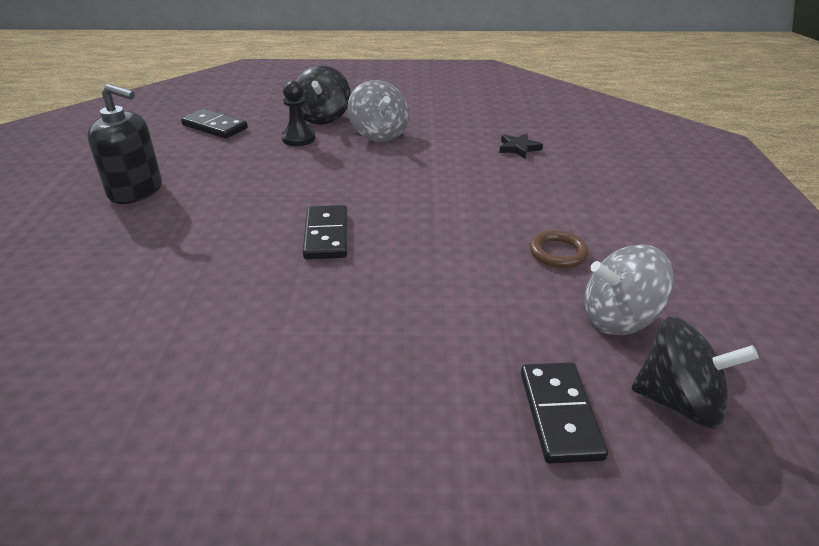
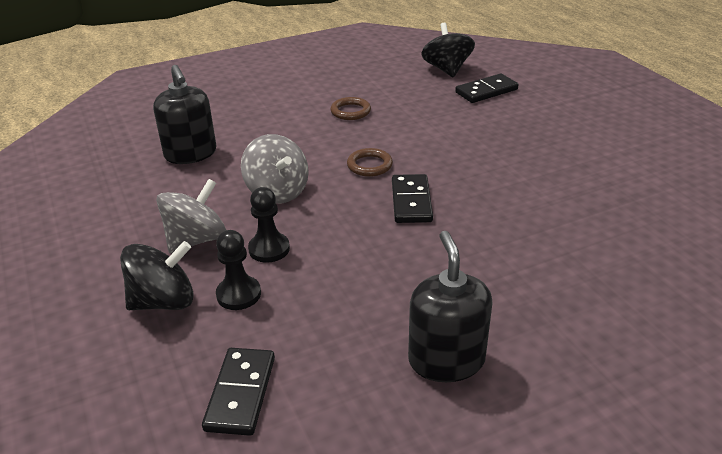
camera: 115 degrees left, 0 degrees up
(326, 235) = (411, 201): black domino -> black domino turned 60 degrees counterclockwise
(335, 156) = (269, 249): none -> black pawn
(416, 231) = (369, 165): none -> brown ring
(518, 148) = (190, 154): black star -> black soap dispenser
(619, 319) = (400, 87): grey spinning top -> grey spinning top (277, 192)

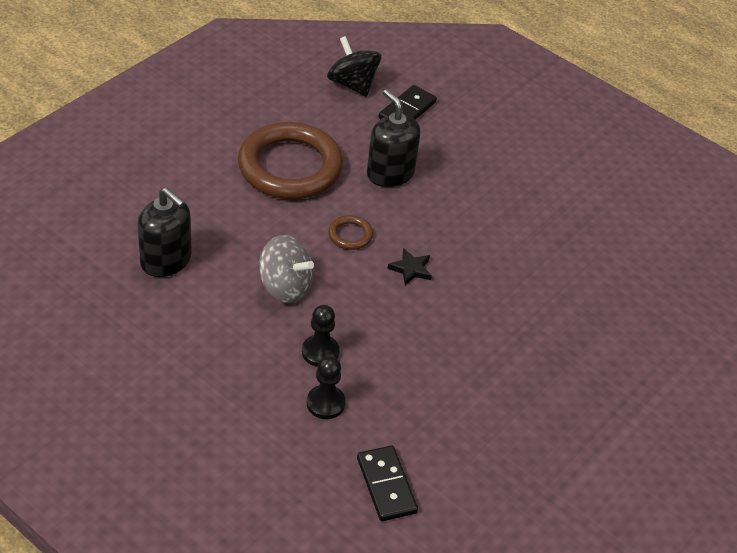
camera: 30 degrees left, 10 degrees up
(163, 301) = (268, 427): black spinning top -> none
(196, 240) = (249, 359): grey spinning top -> none
(350, 111) = (290, 167): brown ring -> brown ring, size x2.43
(411, 201) = (411, 269): black domino -> black star
(446, 360) = (515, 414): black soap dispenser -> black soap dispenser (390, 173)

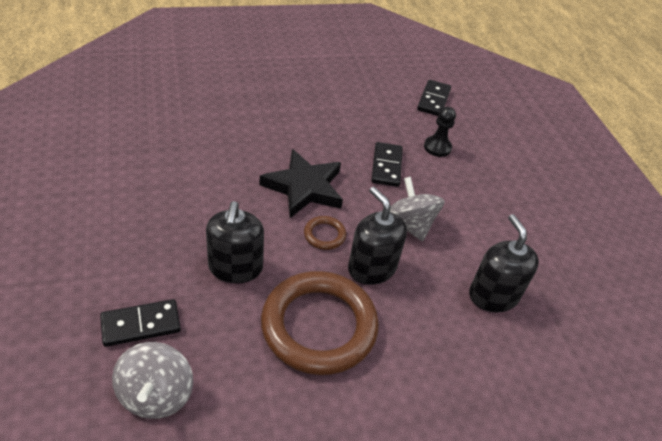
camera: 145 degrees left, 0 degrees up
(286, 228) = (372, 268): none -> black soap dispenser
(320, 352) = (418, 173): black pawn -> none
(352, 84) = (156, 395): black spinning top -> grey spinning top
(358, 341) = (386, 166): none -> black domino
(411, 269) = (304, 187): black star -> black star, size x2.19

